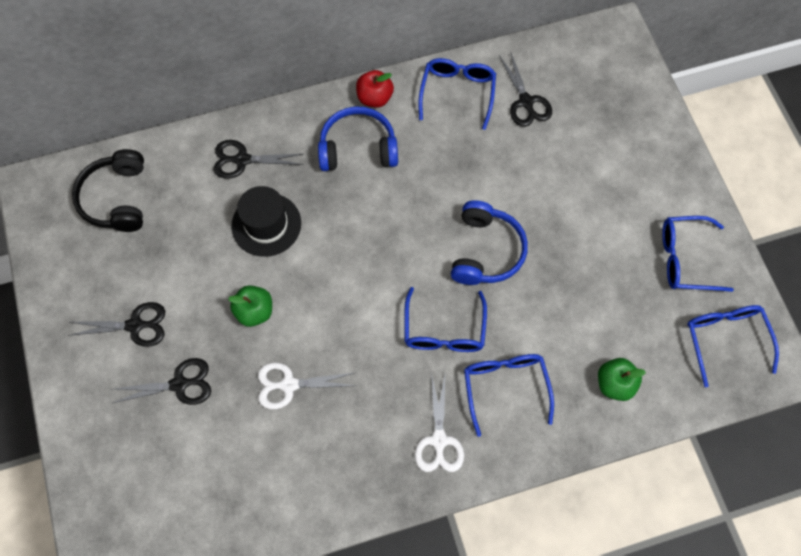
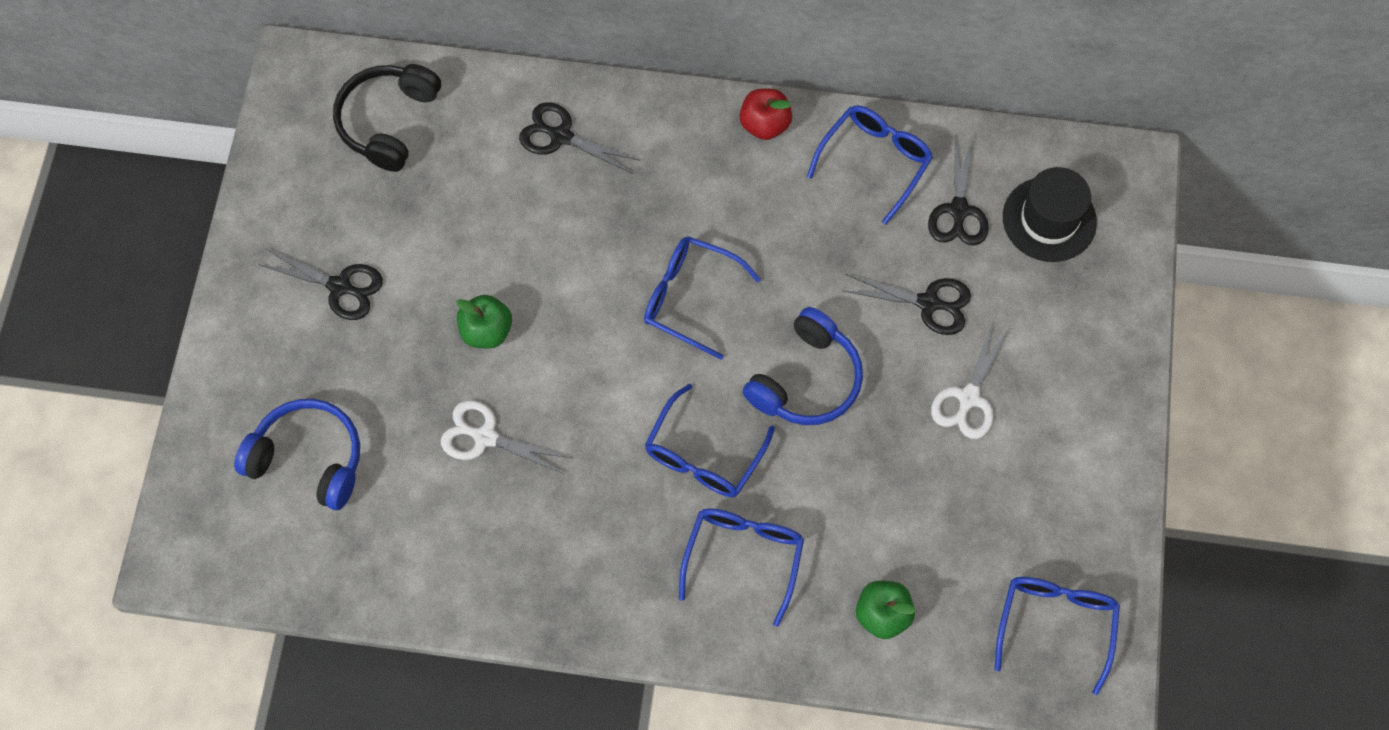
camera: 25 degrees right, 0 degrees up
(180, 384) = (359, 379): black scissors -> black scissors (928, 303)
(266, 224) = (551, 230): black hat -> black hat (1049, 219)
(358, 148) = (711, 181): blue headphones -> blue headphones (308, 459)
(439, 440) = (630, 583): white scissors -> white scissors (968, 398)
(685, 259) = (1059, 501): blue glasses -> blue glasses (689, 298)

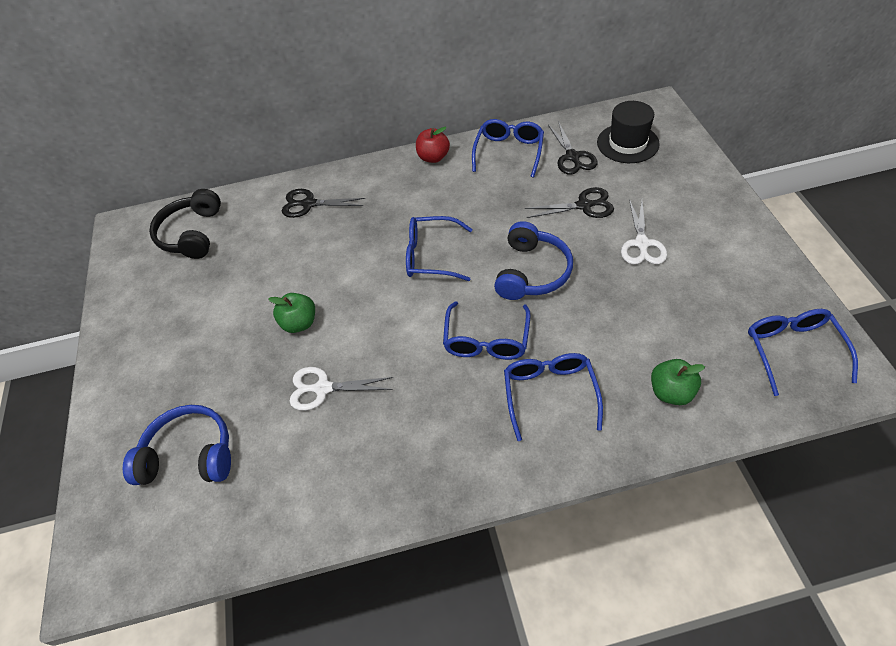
camera: 15 degrees left, 15 degrees down
(340, 287) = (184, 334): black scissors -> none

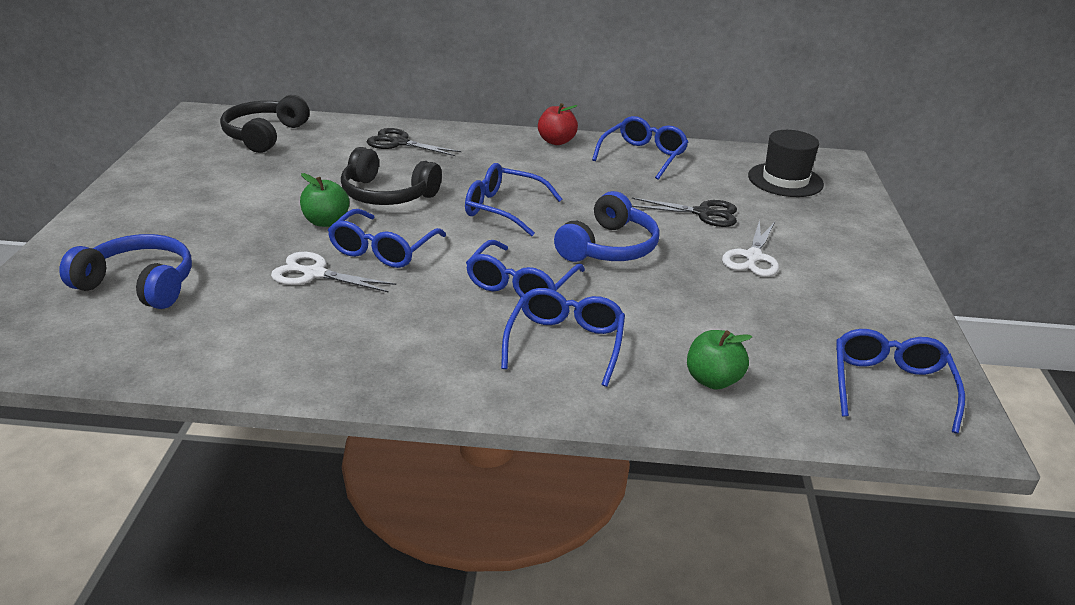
camera: 10 degrees right, 20 degrees down
(331, 272) = (387, 194): none -> black headphones
(362, 340) = (382, 250): none -> blue glasses
(572, 157) = (713, 175): black scissors -> none

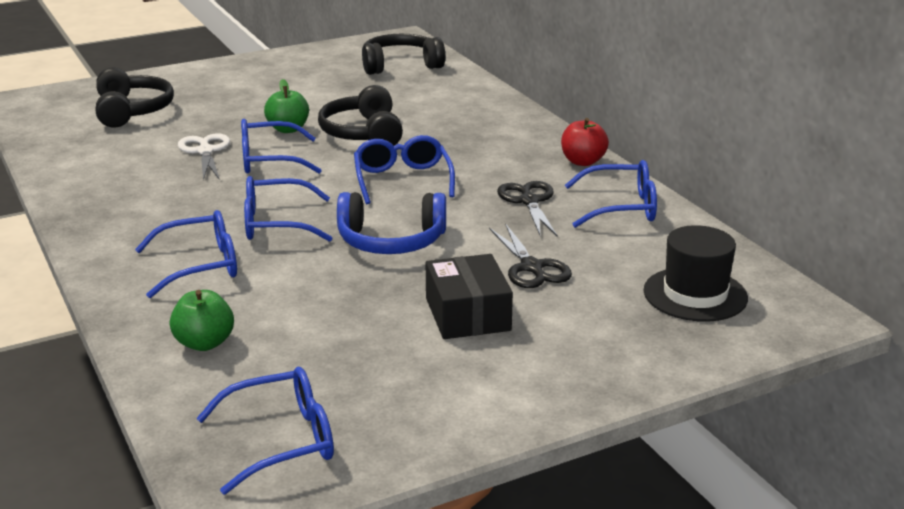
camera: 60 degrees right, 5 degrees down
(138, 285) = (132, 111): blue headphones -> black headphones
(399, 143) = (466, 108): black scissors -> black scissors (529, 201)
(753, 257) = (467, 314): white scissors -> black box

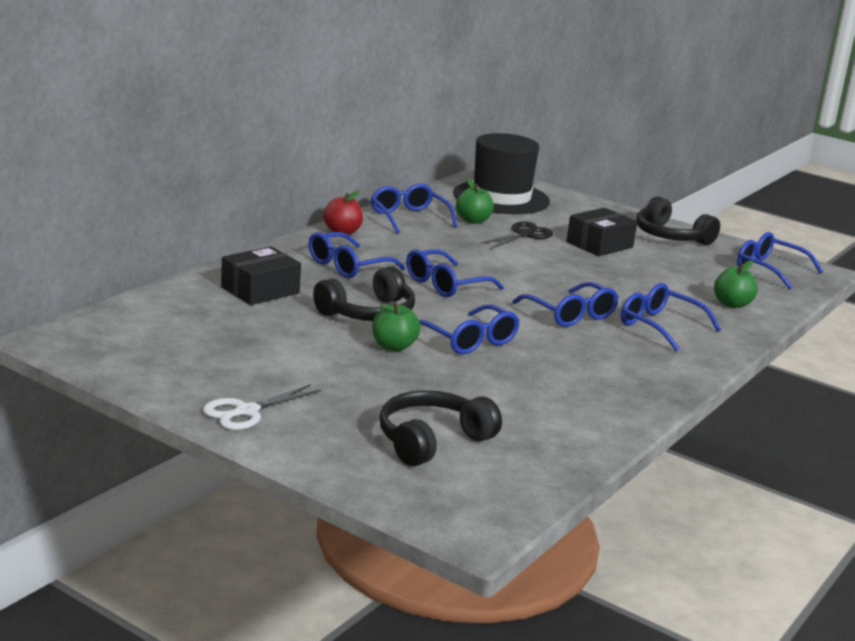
camera: 120 degrees left, 5 degrees down
(205, 151) = (484, 372): white scissors -> white scissors (246, 412)
(391, 241) = (544, 275): blue headphones -> none
(400, 65) = (161, 325): black headphones -> black headphones (671, 236)
(445, 103) = (260, 290): none -> black box
(481, 146) = (347, 266): none -> blue glasses
(529, 201) = (431, 242): black scissors -> none
(599, 246) = (473, 220): none -> green apple
(695, 294) = (501, 198): black hat -> black hat, size x1.54

